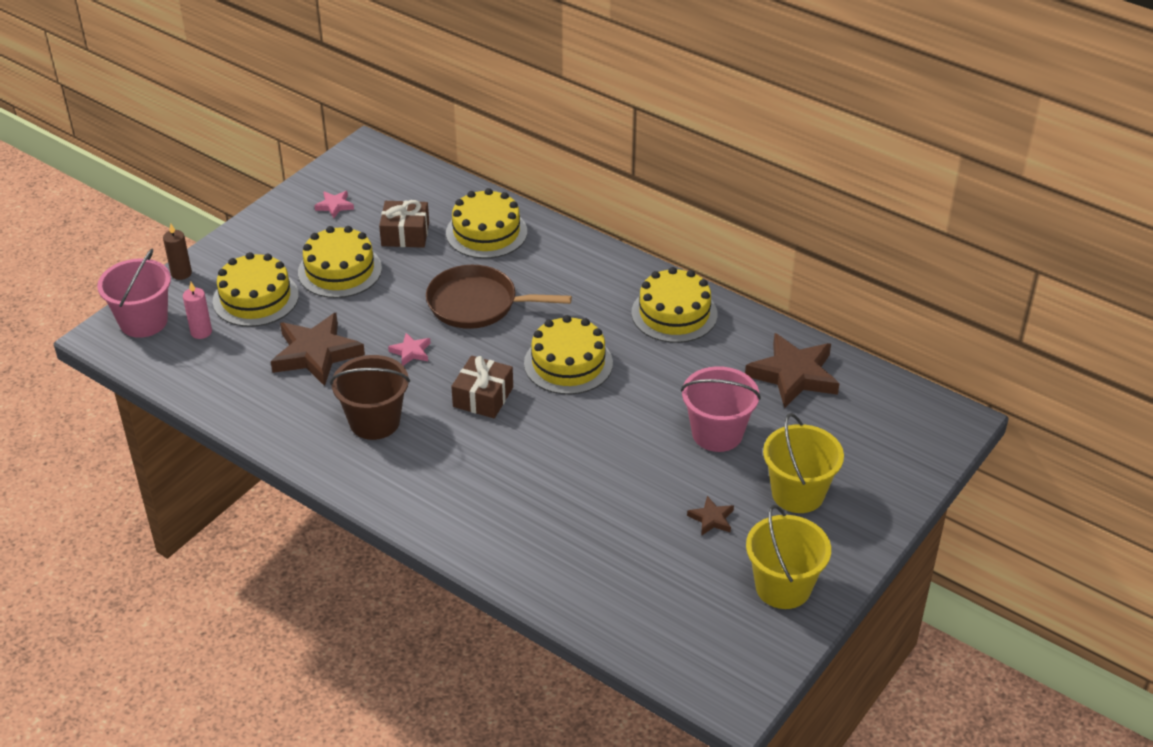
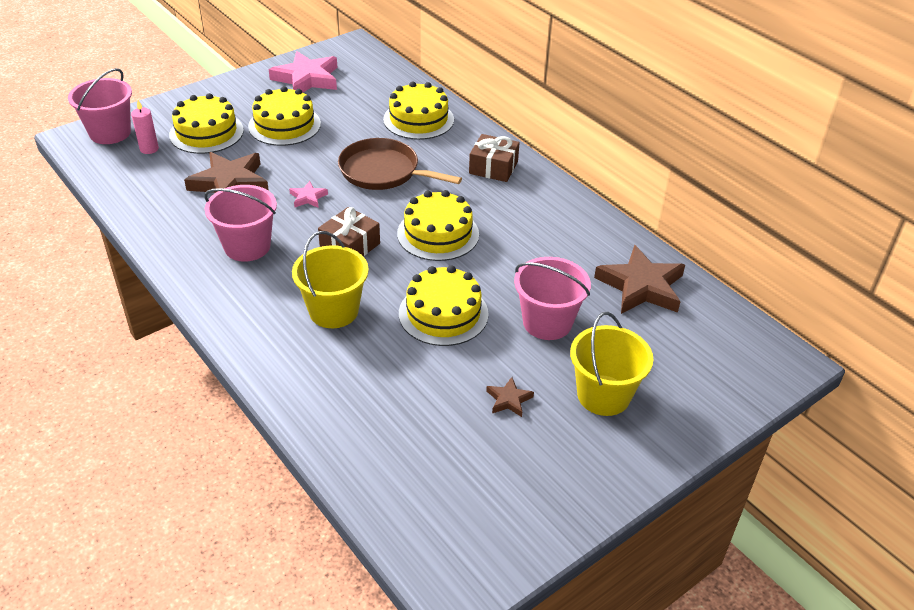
camera: 15 degrees right, 0 degrees up
(181, 273) = (160, 104): brown candle -> none
(334, 206) = (307, 79): pink star -> pink star, size x2.15
(374, 421) = (247, 246): brown bucket -> pink bucket
(405, 234) = (351, 109): brown gift -> brown gift (493, 167)
(674, 314) = (551, 212): yellow cake -> yellow cake (443, 313)
(783, 587) = (552, 484): yellow bucket -> yellow bucket (333, 311)

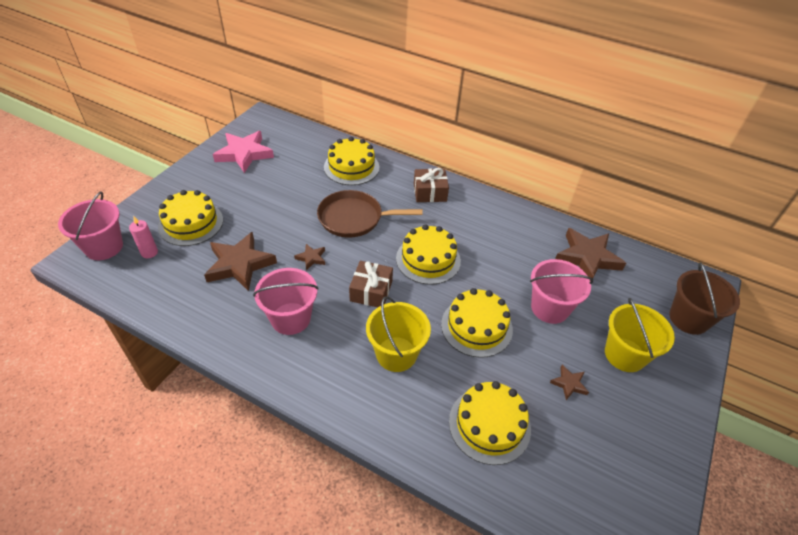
camera: 25 degrees left, 5 degrees up
(284, 125) = (252, 199): yellow cake -> yellow cake (489, 424)
(308, 197) = (311, 258): pink star -> brown star
(724, 387) = (688, 319): none -> brown bucket

